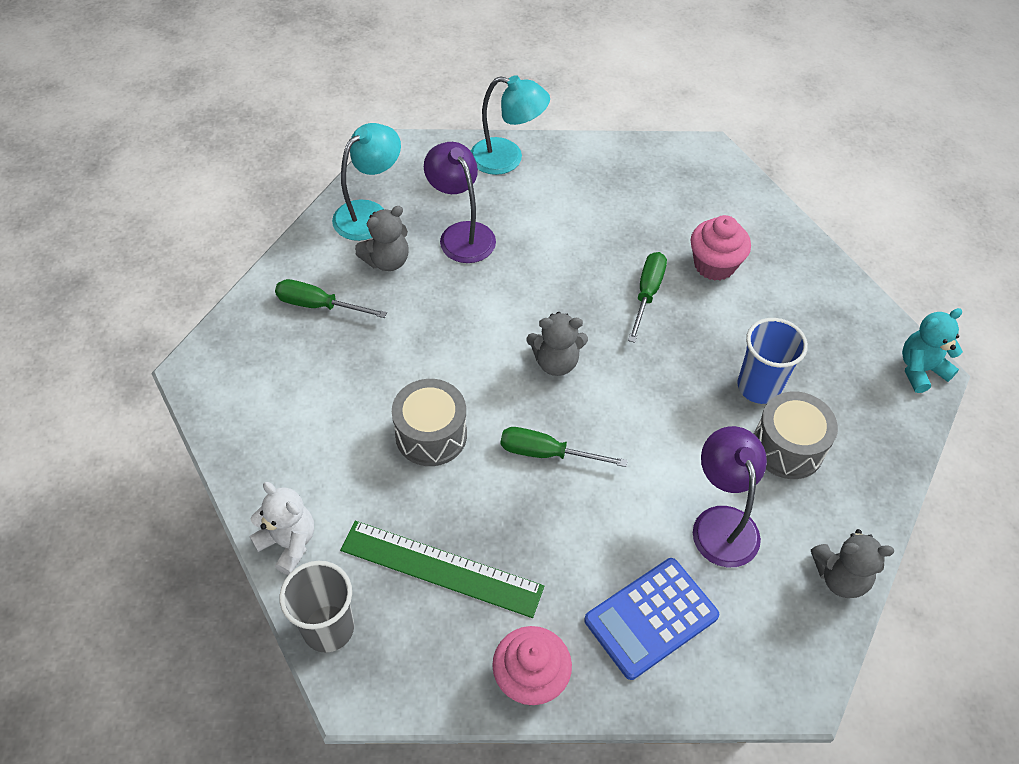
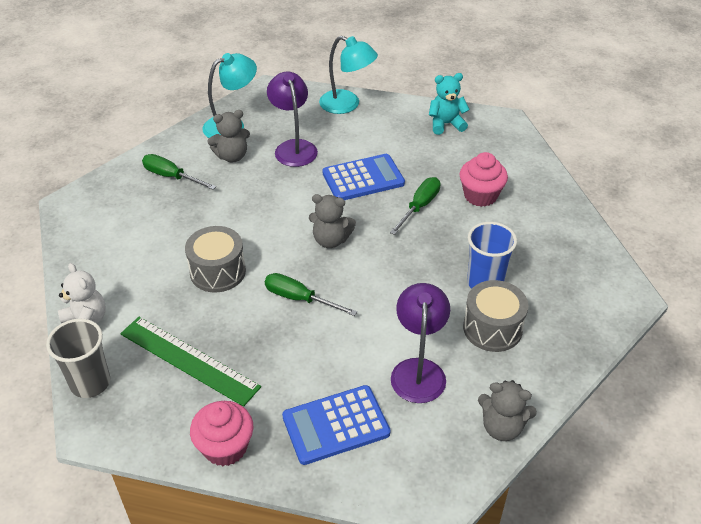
camera: 15 degrees right, 10 degrees down
(564, 265) = (363, 178): none -> blue calculator
(920, 370) = (625, 293): turquoise teddy bear -> turquoise teddy bear (446, 124)

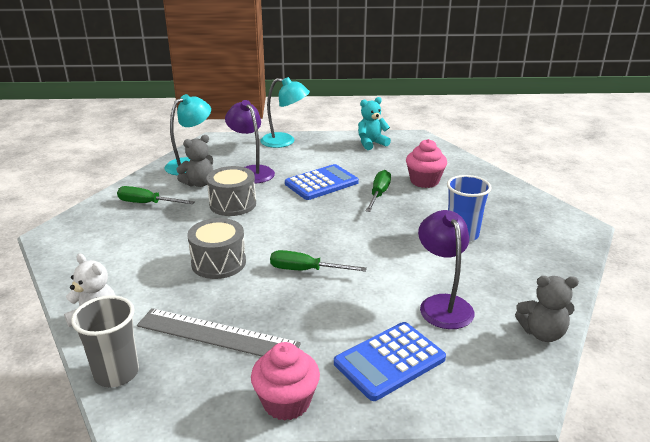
camera: 15 degrees left, 15 degrees down
(188, 360) = (217, 335): green ruler -> grey ruler
(331, 240) = (314, 226): grey teddy bear -> none
(492, 328) = (488, 264): grey drum -> grey drum (232, 204)

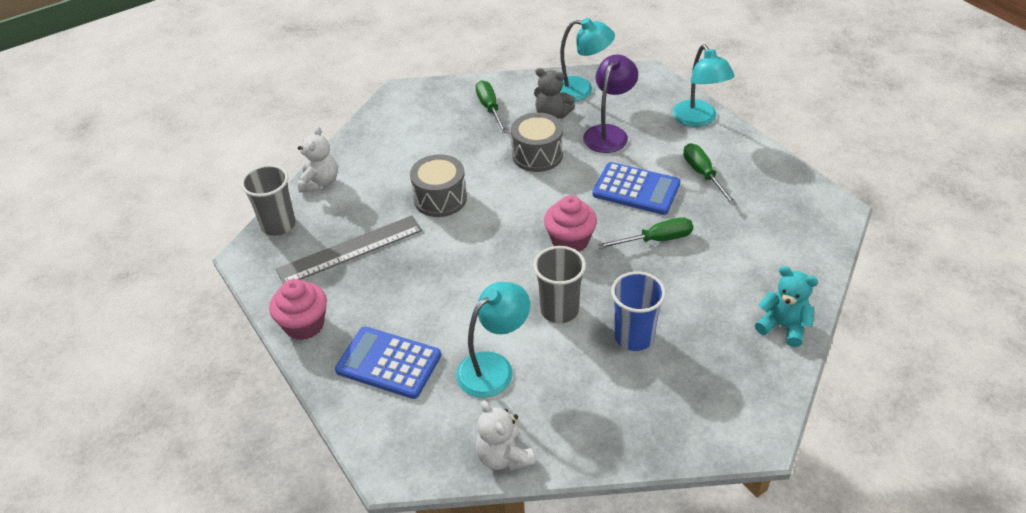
camera: 60 degrees right, 15 degrees up
(217, 335) = (350, 250): grey ruler -> grey ruler turned 75 degrees clockwise
(305, 270) = (472, 254): green screwdriver -> green screwdriver (703, 174)
(371, 143) = (771, 182): turquoise teddy bear -> turquoise teddy bear (783, 326)
(408, 253) = (559, 310): none -> grey cup
(424, 181) = (724, 262): pink cupcake -> pink cupcake (570, 241)
(442, 304) = (494, 367): purple lamp -> turquoise lamp
(542, 333) = (504, 457): grey teddy bear -> white teddy bear

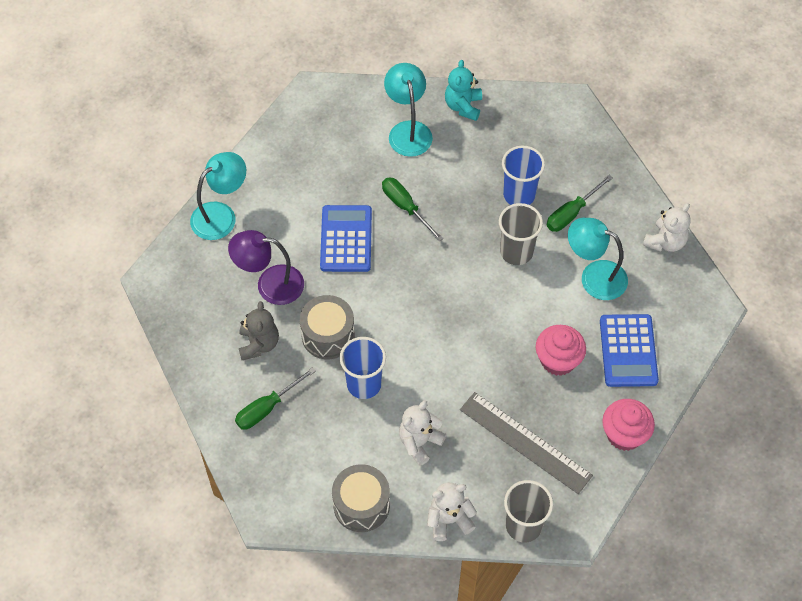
camera: 115 degrees left, 15 degrees up
(399, 184) = (419, 442): none -> white teddy bear
(440, 198) = (425, 396): grey drum -> grey drum (361, 505)
(476, 165) = (364, 384): none -> blue cup
(570, 241) = (435, 269): pink cupcake -> pink cupcake (558, 360)
(581, 90) = (204, 332): turquoise lamp -> turquoise lamp (408, 130)
(703, 174) = (304, 193): green screwdriver -> green screwdriver (571, 213)

